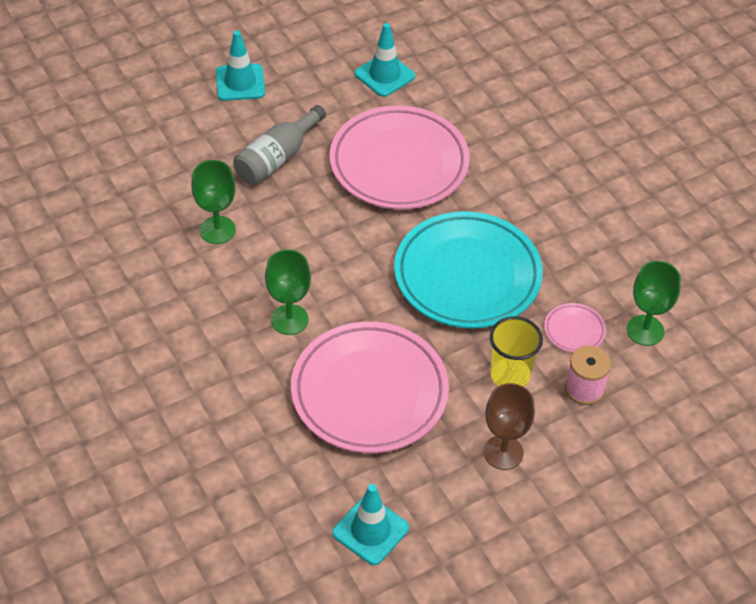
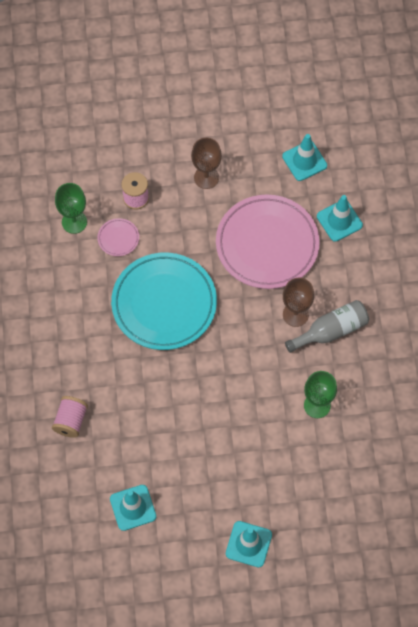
camera: 155 degrees left, 15 degrees up
(277, 158) = (250, 455): grey bottle -> grey bottle (331, 331)
(280, 461) = (339, 221): none -> turquoise traffic cone
(289, 319) = (295, 314): green goblet -> brown goblet
(399, 163) = (164, 415): pink plate -> none
(502, 126) = (71, 421): none -> pink spool
(510, 375) = (175, 224): yellow cup -> none

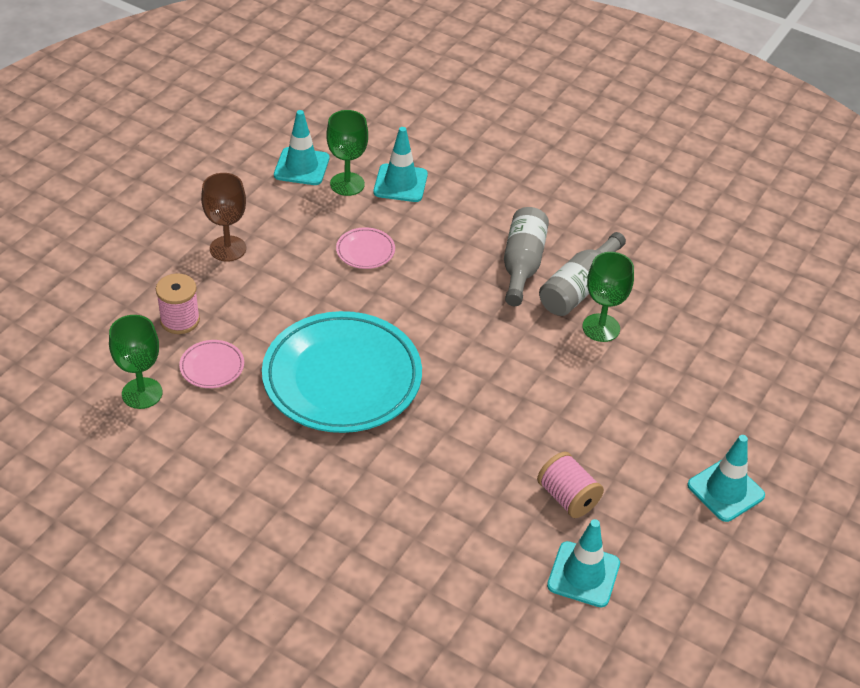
camera: 55 degrees left, 20 degrees down
(71, 421) = (405, 565): pink spool -> pink spool (567, 497)
(267, 244) = (365, 251): pink plate -> pink plate, size x0.40
(295, 314) = (473, 279): brown goblet -> none
(312, 194) = (347, 184): none -> green goblet
(339, 373) = (579, 288): none -> grey bottle

